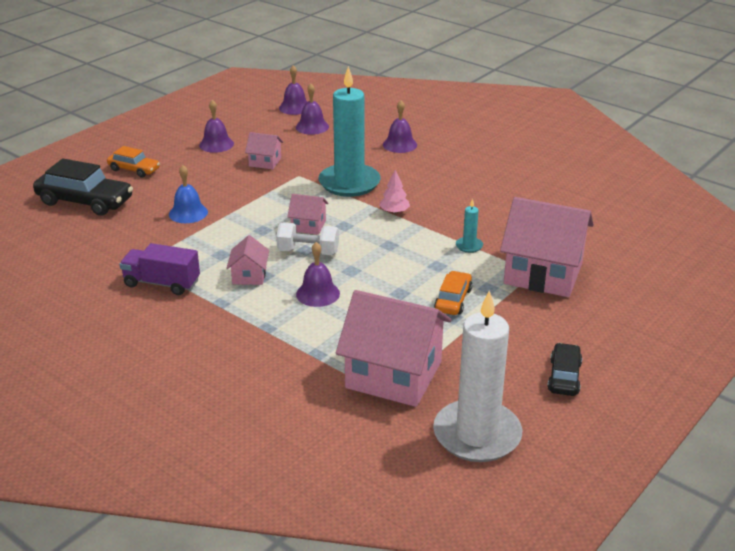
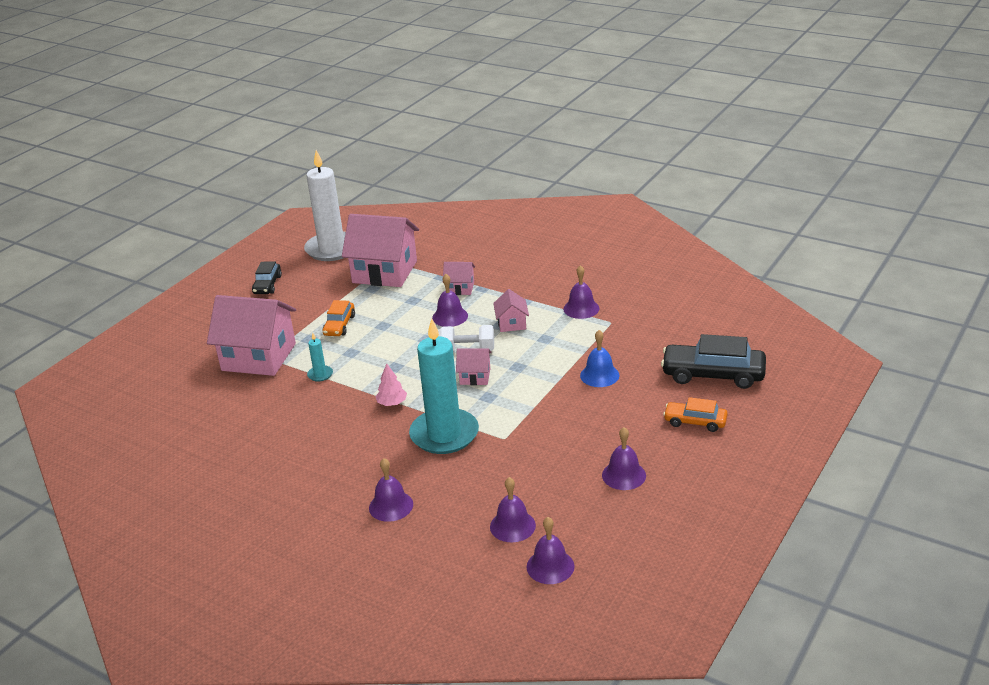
camera: 175 degrees right, 0 degrees up
(162, 283) = (581, 308): purple truck -> purple bell
(265, 162) = (550, 453): pink house -> pink house (460, 288)

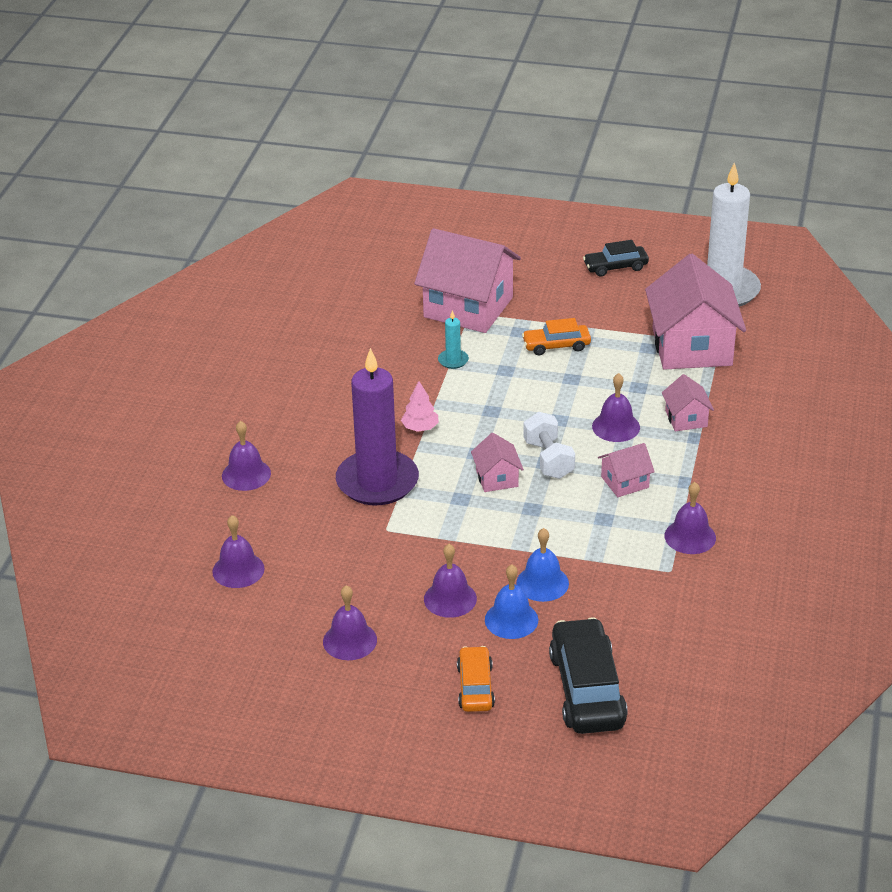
camera: 70 degrees right, 5 degrees up
(259, 357) = (468, 307): pink house -> pink house turned 60 degrees counterclockwise
(444, 434) = (377, 482): turquoise candle -> purple candle
(550, 566) = (182, 611): purple bell -> purple bell (450, 598)
(632, 395) = (511, 619): none -> blue bell

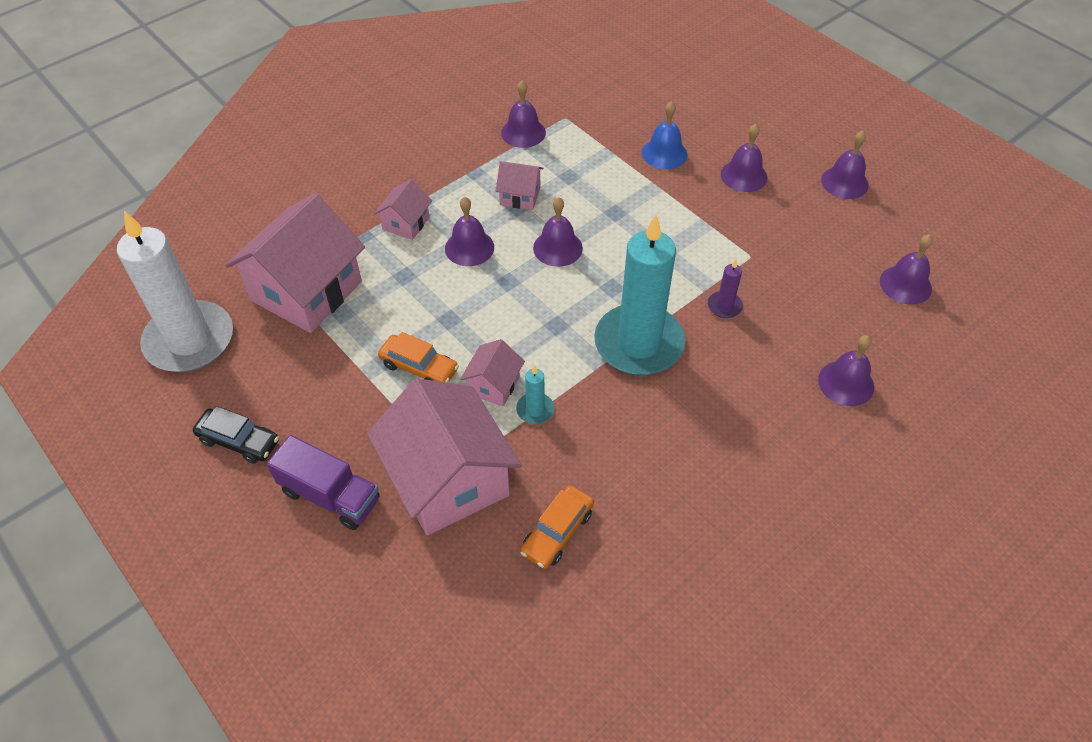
camera: 145 degrees left, 15 degrees up
(377, 482) = (724, 306): purple candle -> purple candle, size x0.40
(420, 428) = (638, 343): pink tree -> turquoise candle
(475, 687) = (775, 111): orange car -> orange car (557, 532)
(497, 478) = (617, 253): pink house -> pink house (493, 385)
(511, 619) = (711, 140): blue bell -> none
(528, 272) = (330, 496): none -> purple truck
(548, 459) = (557, 248): white dumbbell -> purple bell
(587, 689) = (701, 77): black car -> none

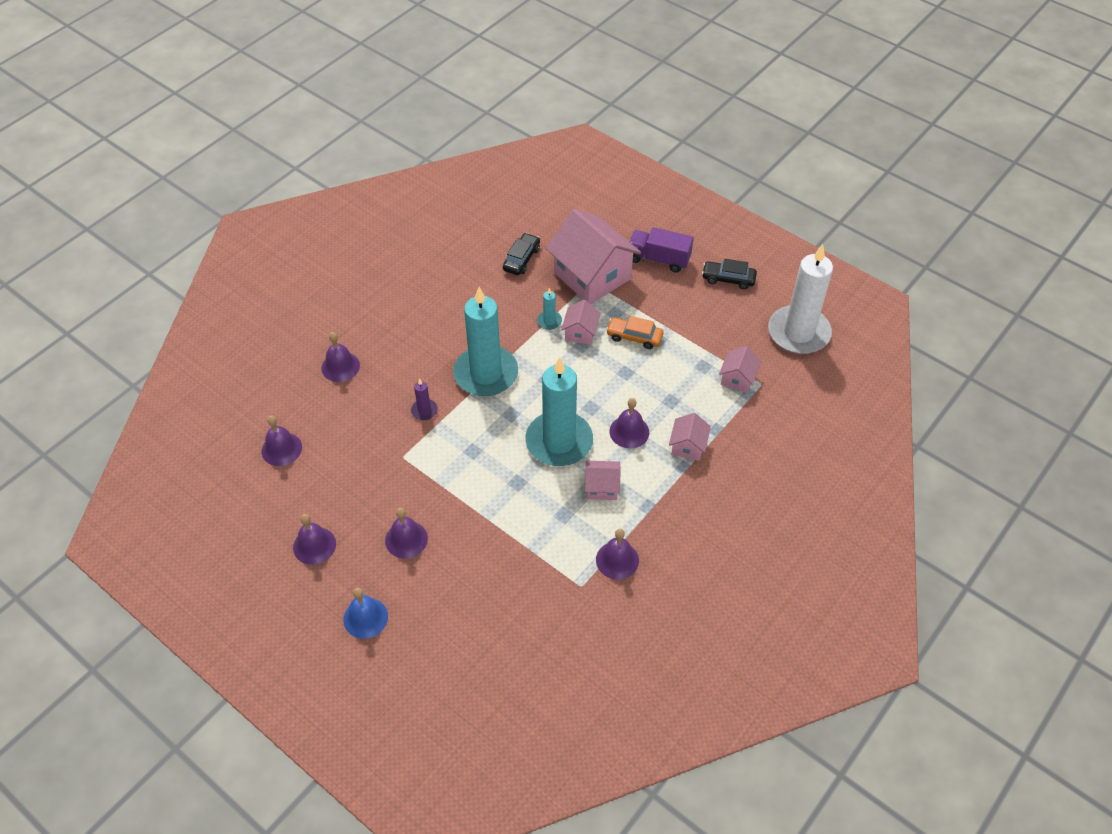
camera: 170 degrees right, 0 degrees up
(306, 291) = (737, 378): pink house -> pink house, size x0.47
(557, 248) = (559, 441): purple bell -> turquoise candle
(557, 532) = (521, 259): orange car -> black car
(664, 153) = (480, 554): blue bell -> blue bell (365, 618)

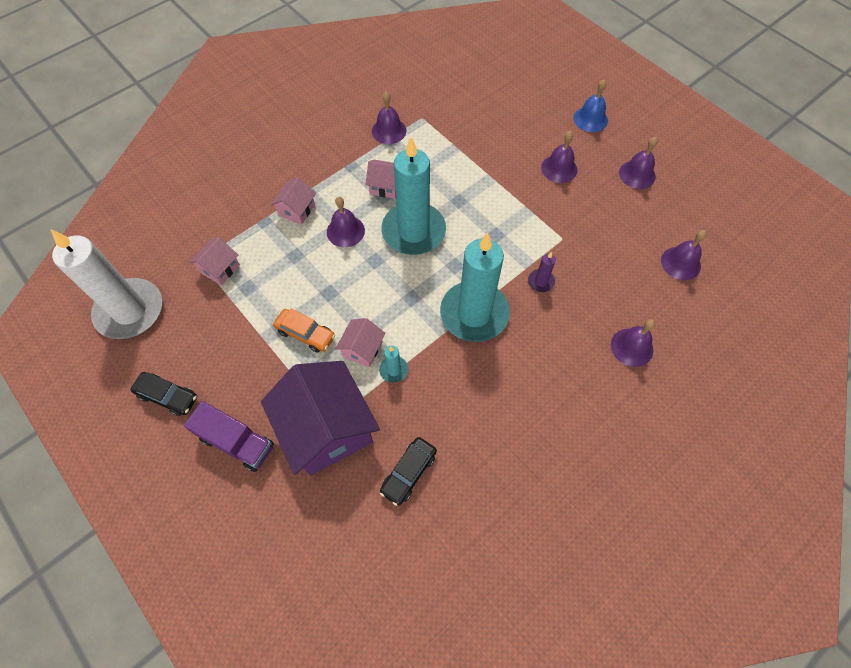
camera: 170 degrees left, 10 degrees up
(592, 276) = (327, 429): pink house -> purple house

